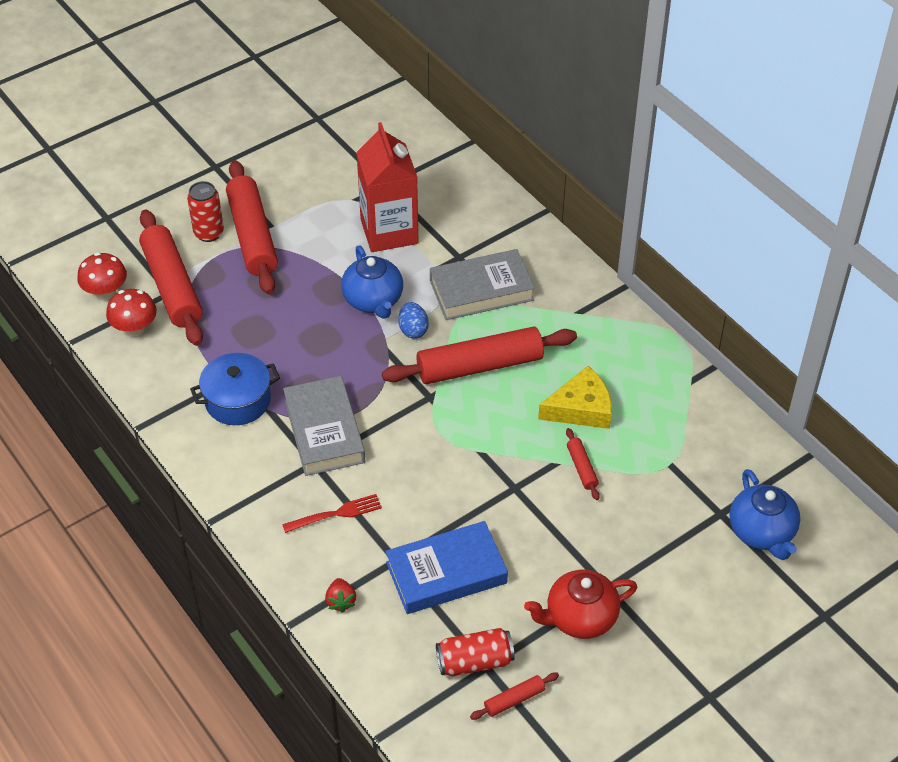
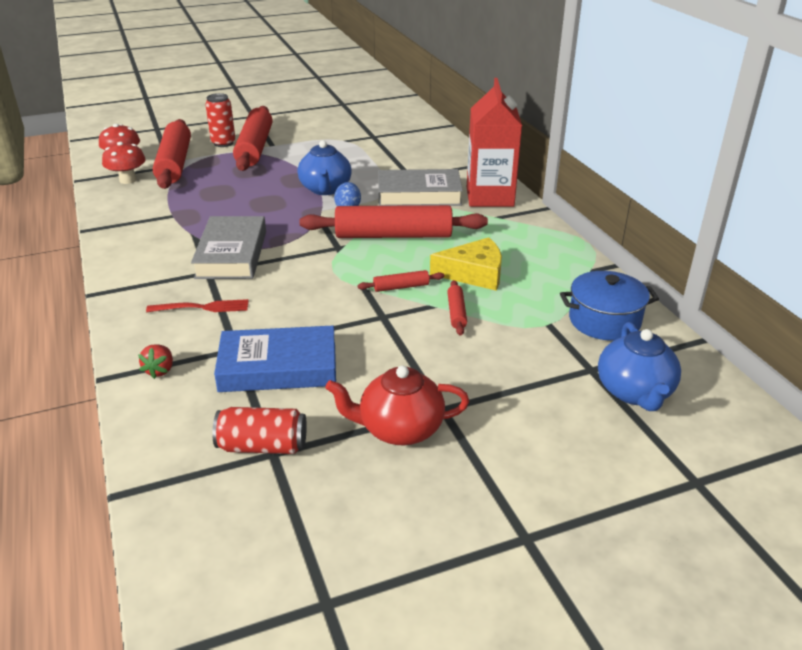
camera: 15 degrees right, 15 degrees down
(238, 400) = (173, 227): blue pot -> blue pot (604, 321)
(389, 231) = (361, 157): red carton -> red carton (489, 197)
(514, 700) = (286, 491): red rolling pin -> red rolling pin (401, 287)

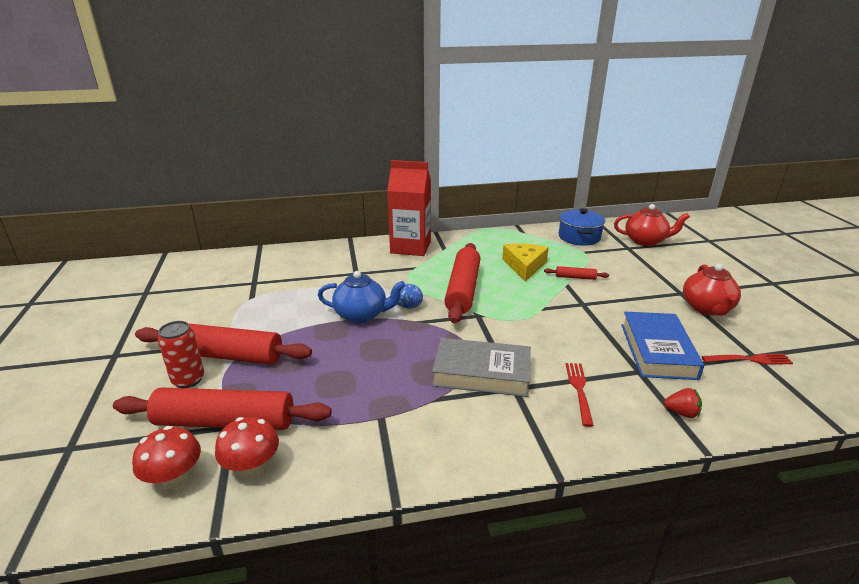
camera: 80 degrees left, 5 degrees down
(262, 446) = (749, 359): red can -> red fork
(401, 287) = (542, 293): red rolling pin -> none
(419, 195) = (395, 273): grey book -> none
(634, 392) = (645, 241): blue teapot -> red teapot

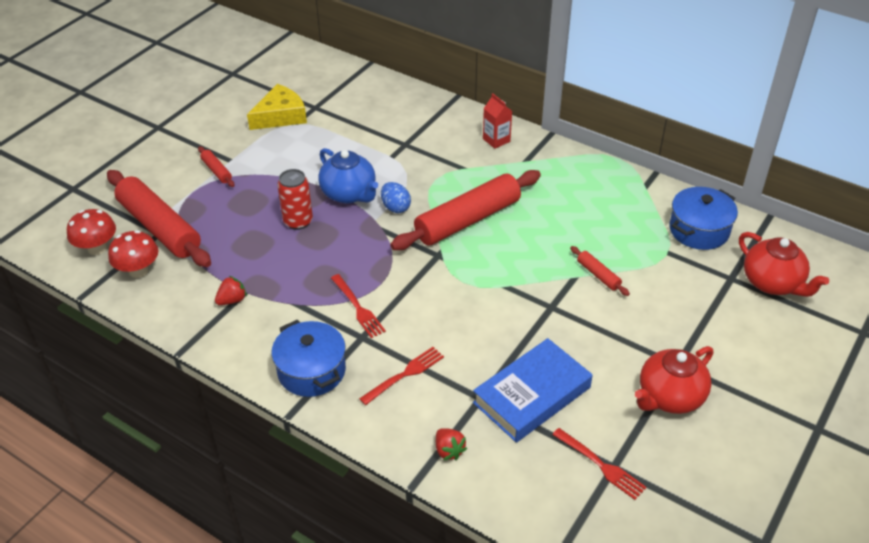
camera: 45 degrees right, 15 degrees up
(188, 380) = (175, 178): red can -> red can (298, 221)
(225, 355) = (217, 171): red rolling pin -> red rolling pin, size x0.43
(379, 430) = (232, 300): none -> red strawberry
(410, 247) = (496, 140): red carton -> red carton, size x0.46
(481, 373) = (358, 308): grey book -> red fork
(520, 433) = (311, 371): none -> blue pot
(524, 266) = (570, 230): yellow cheese -> yellow cheese (280, 116)

